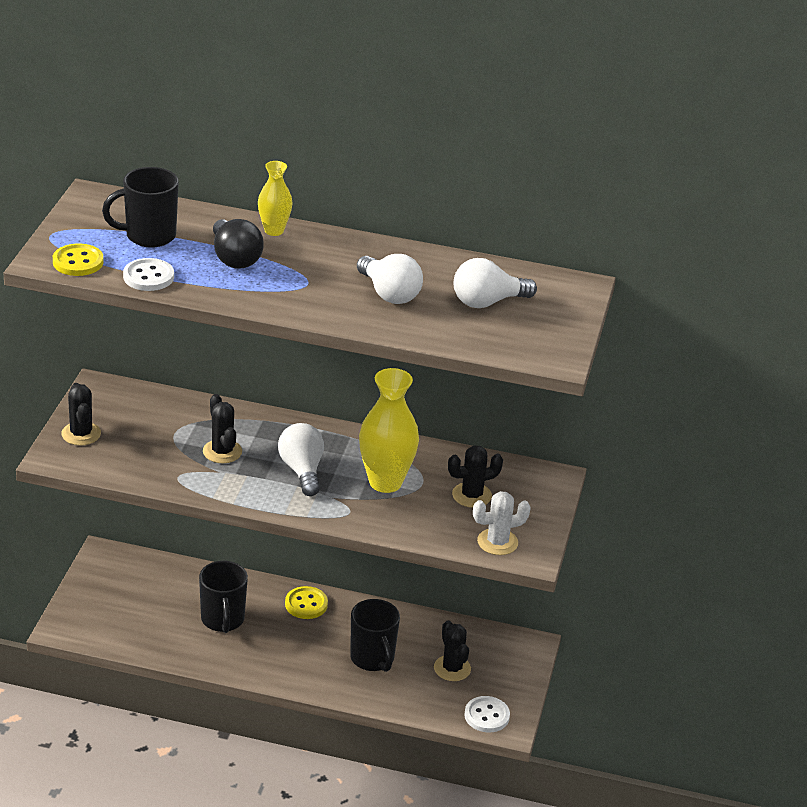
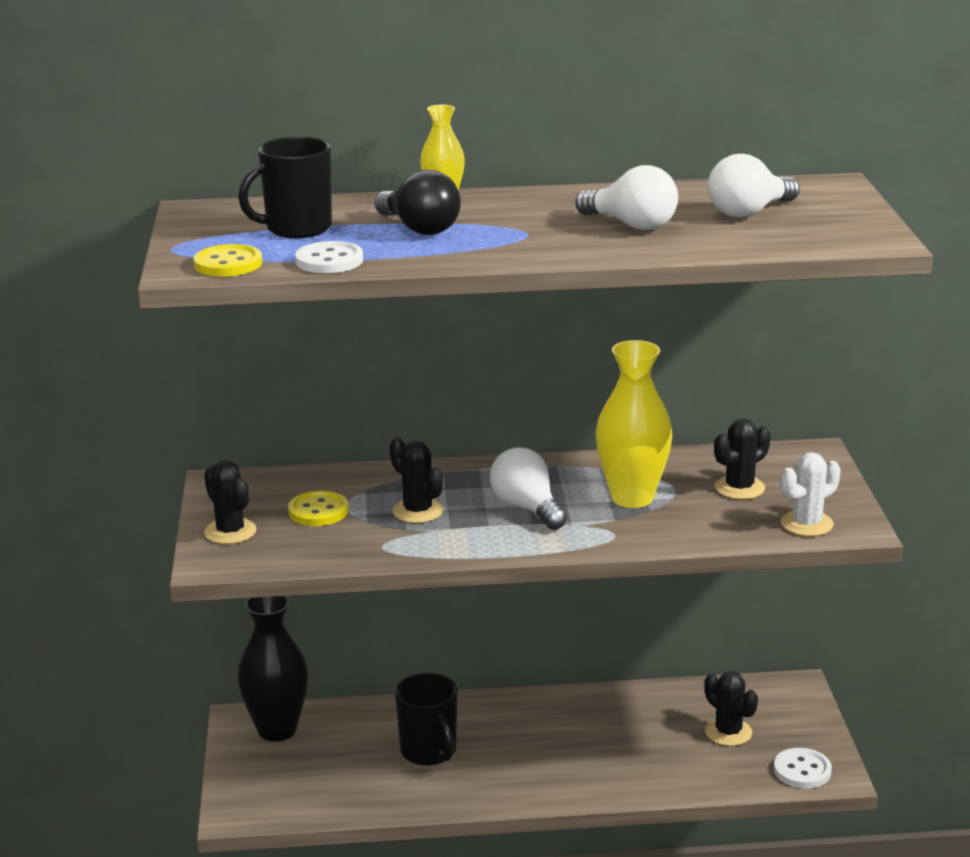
camera: 15 degrees left, 10 degrees down
(124, 570) = (277, 730): none -> black vase
(306, 604) = (517, 710): yellow button -> yellow button (318, 511)
(372, 659) = (632, 746): black mug -> none

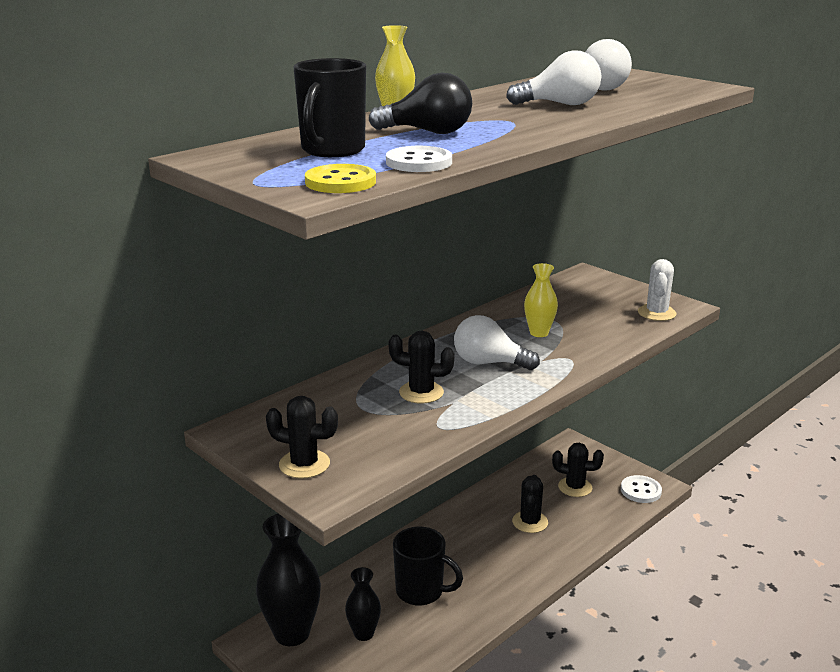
camera: 40 degrees left, 0 degrees up
(318, 511) = (349, 420): yellow button -> none
(334, 760) = (364, 633): none -> black vase
(632, 498) = (539, 333): yellow vase -> yellow vase, size x0.56
(739, 488) = (586, 306): black cactus -> black cactus (530, 522)

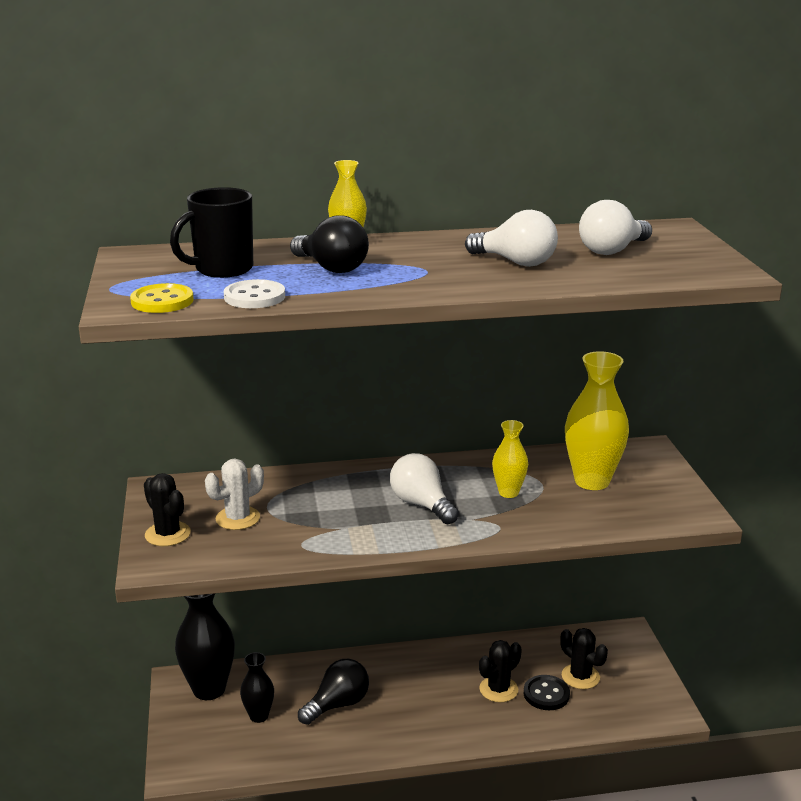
camera: 35 degrees right, 0 degrees up
(421, 392) = (329, 510): black cactus -> none
(421, 591) = (338, 704): black mug -> black light bulb
(566, 510) = (546, 694): none -> black button
(583, 306) = (592, 481): none -> yellow vase
(640, 491) = (645, 709): white button -> none
(656, 313) = (658, 512): white cactus -> white cactus (238, 518)

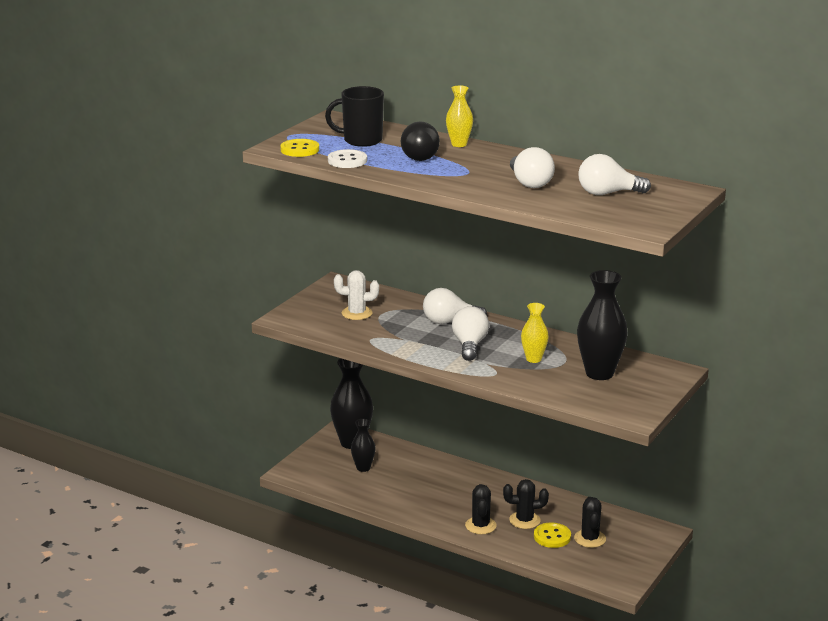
camera: 40 degrees right, 0 degrees up
(167, 534) = (310, 307): black cactus -> black cactus (480, 525)
(338, 704) = (415, 483): black light bulb -> none
(357, 485) = (449, 321): none -> white light bulb
(546, 694) = (552, 537): black button -> yellow button
(592, 481) = (599, 373): yellow vase -> black vase

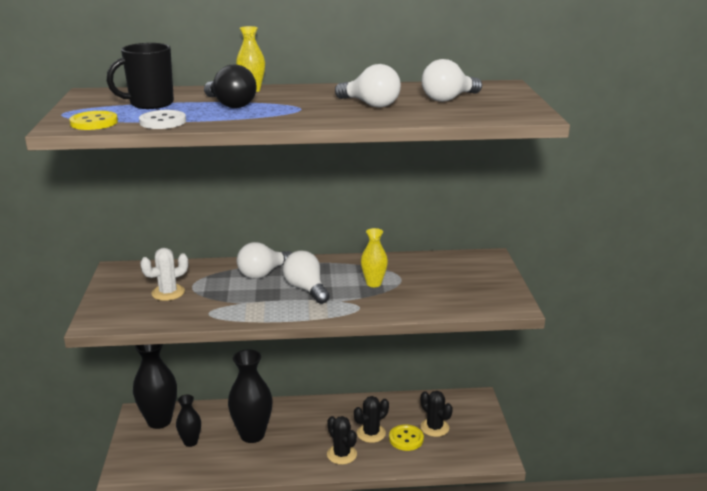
camera: 35 degrees left, 0 degrees up
(599, 373) = (439, 278): black vase -> black vase (252, 435)

